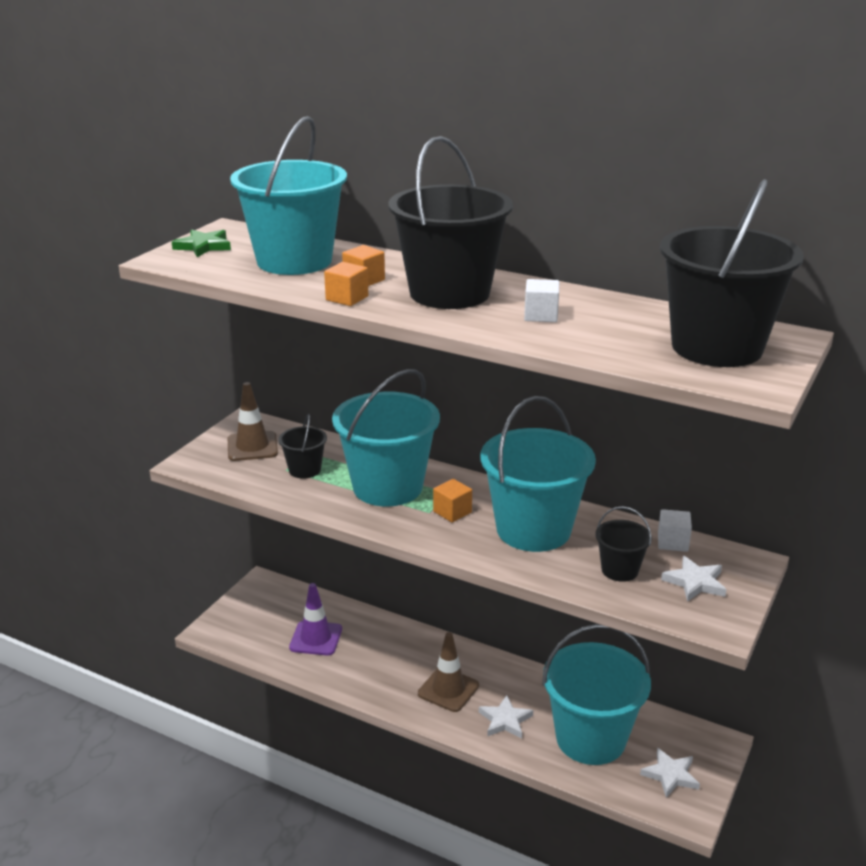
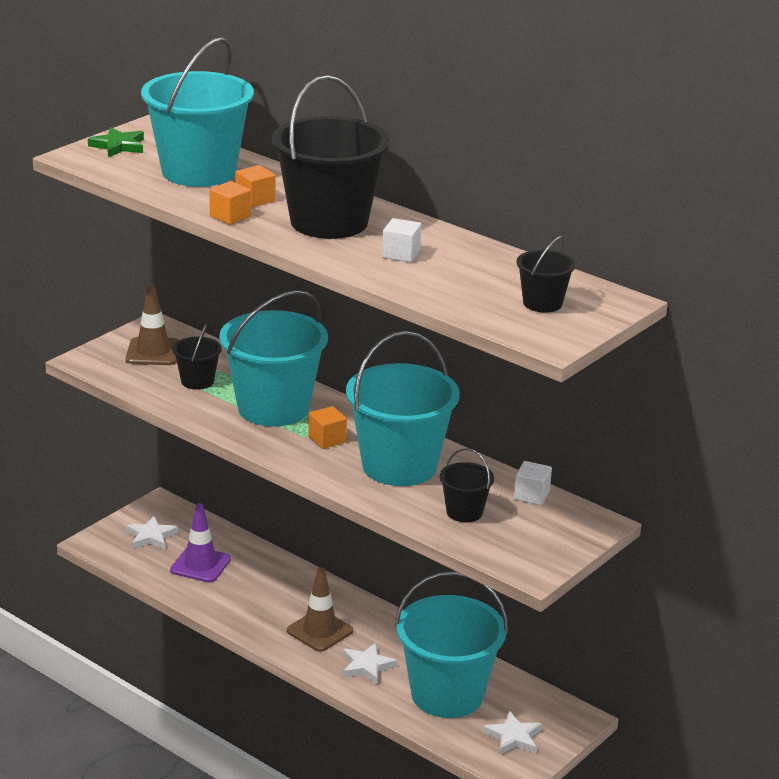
camera: 10 degrees right, 0 degrees up
(695, 582) = (532, 532): white star -> white star (151, 536)
(716, 347) = (542, 303): black bucket -> black bucket, size x0.47

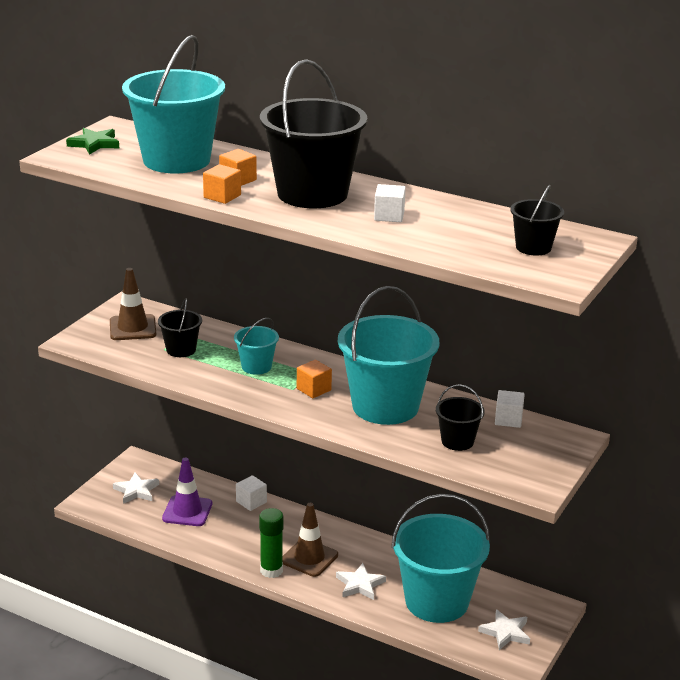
camera: 10 degrees left, 0 degrees up
(273, 408) = (256, 366): turquoise bucket -> turquoise bucket, size x0.47
(273, 639) = (271, 570): none -> green glue stick
(274, 563) = (251, 502): none -> white cube

